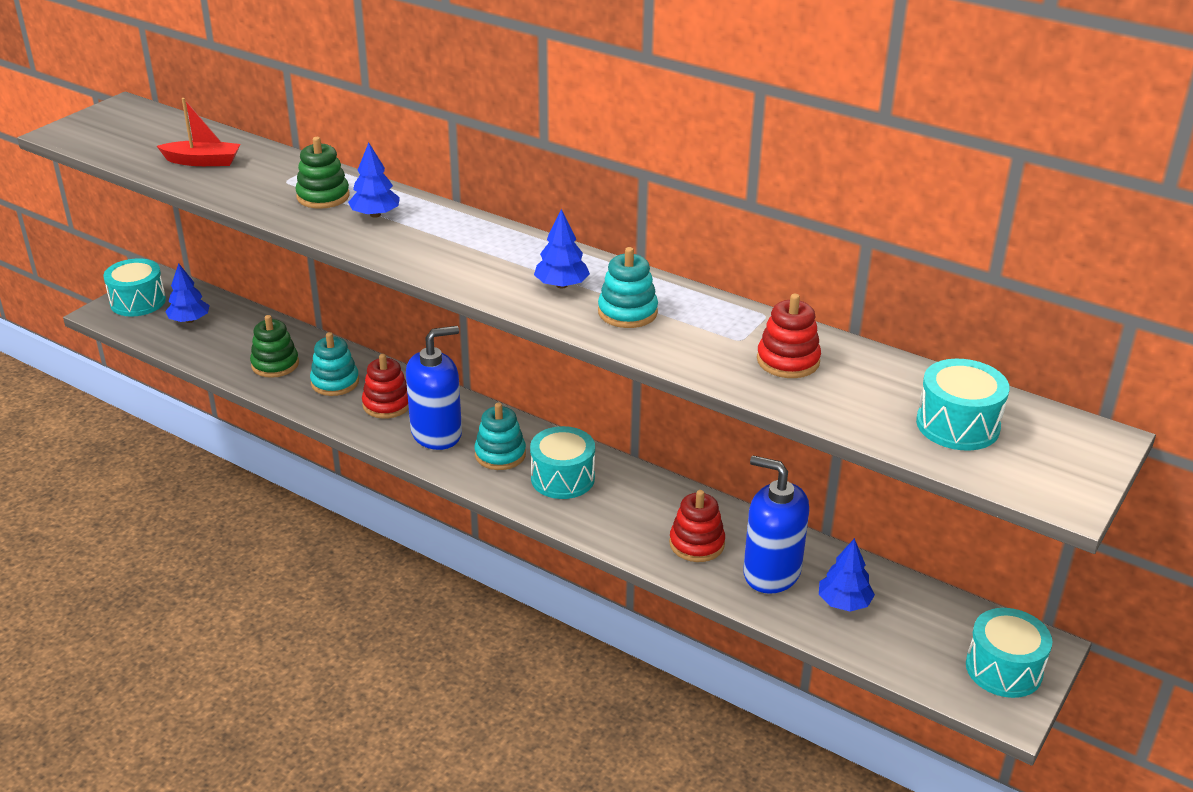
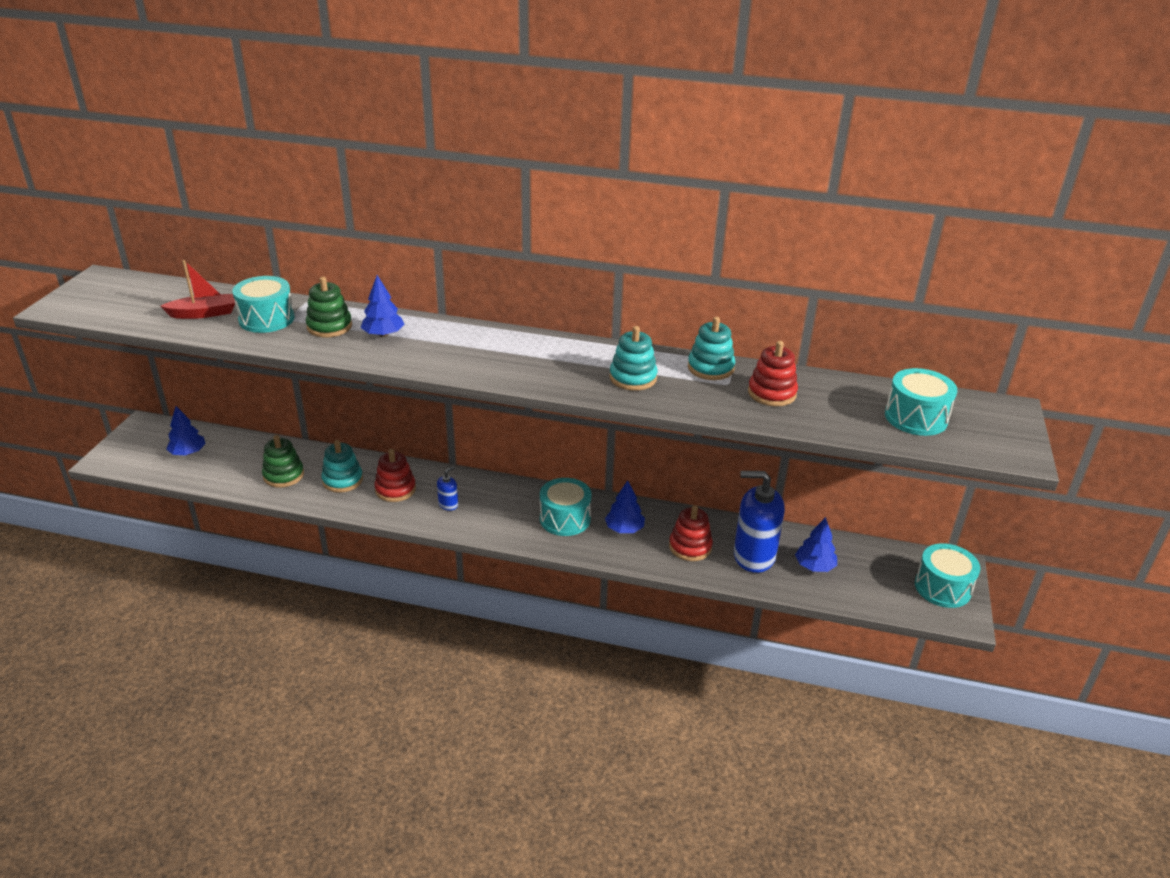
camera: 20 degrees left, 0 degrees up
(138, 302) = (132, 445): turquoise drum -> turquoise drum (266, 319)
(436, 433) = (448, 504): blue soap dispenser -> blue soap dispenser, size x0.44
(500, 454) = (507, 511): turquoise stacking toy -> turquoise stacking toy (710, 368)
(561, 285) = (569, 366): blue tree -> blue tree (624, 529)

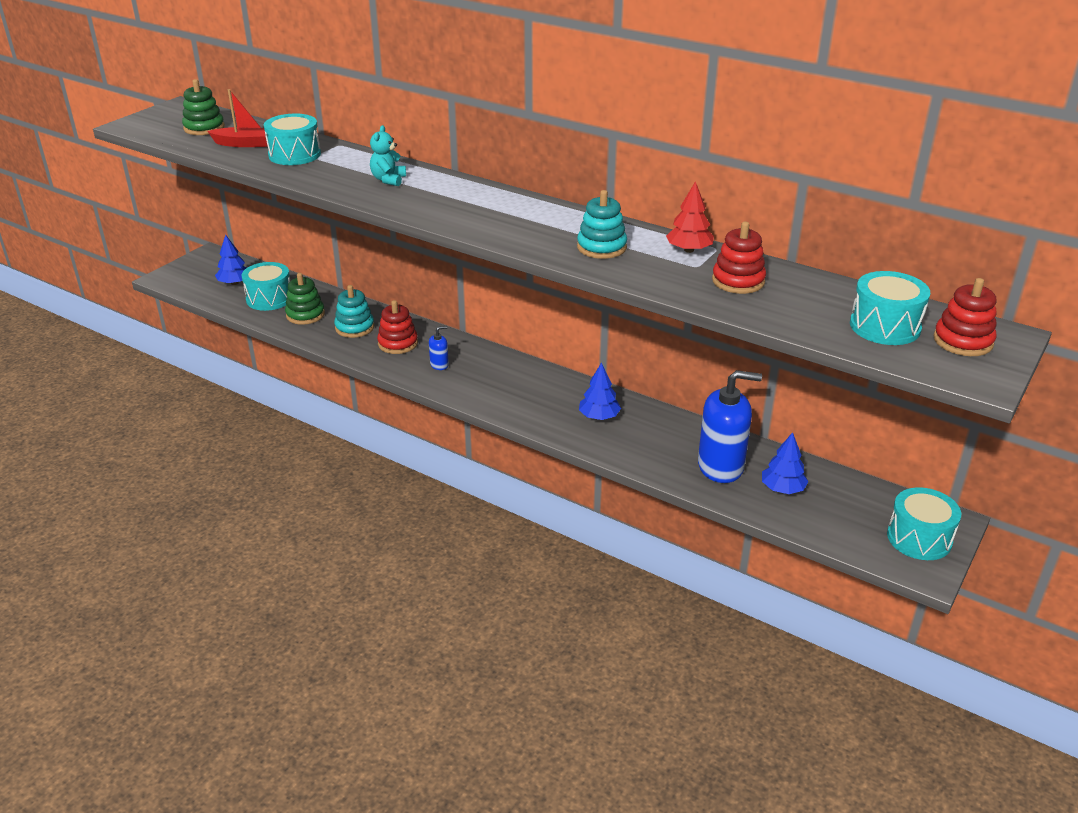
camera: 20 degrees right, 0 degrees up
(329, 327) = (345, 167): green stacking toy -> green stacking toy (204, 128)
(383, 334) = (388, 180): blue tree -> turquoise teddy bear
(565, 519) = (544, 397): turquoise drum -> turquoise drum (269, 299)
(690, 547) = (657, 445): red stacking toy -> red stacking toy (963, 341)
(710, 368) = (689, 250): turquoise stacking toy -> red tree
(753, 556) = (721, 466): blue soap dispenser -> blue soap dispenser turned 150 degrees clockwise

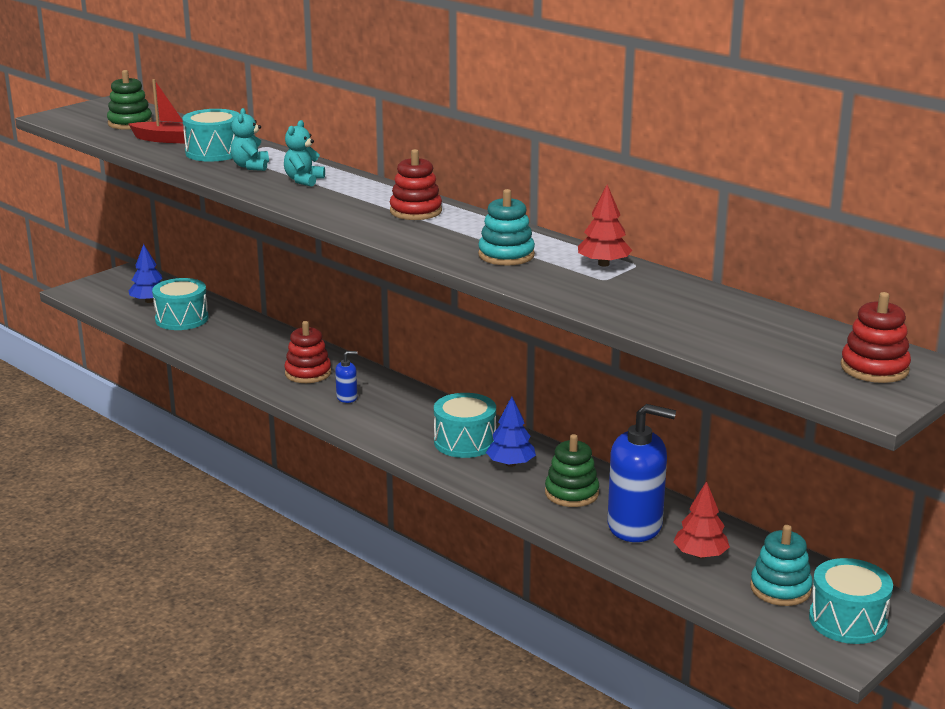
camera: 10 degrees right, 10 degrees down
(305, 315) = (215, 337): green stacking toy -> green stacking toy (571, 493)
(334, 168) = (251, 166): none -> turquoise teddy bear
(354, 327) = (265, 354): turquoise stacking toy -> turquoise stacking toy (780, 589)
(738, 281) = (644, 296): red stacking toy -> red stacking toy (415, 211)
(782, 489) = (700, 555): blue tree -> red tree
(885, 326) = (790, 348): turquoise drum -> turquoise drum (465, 442)

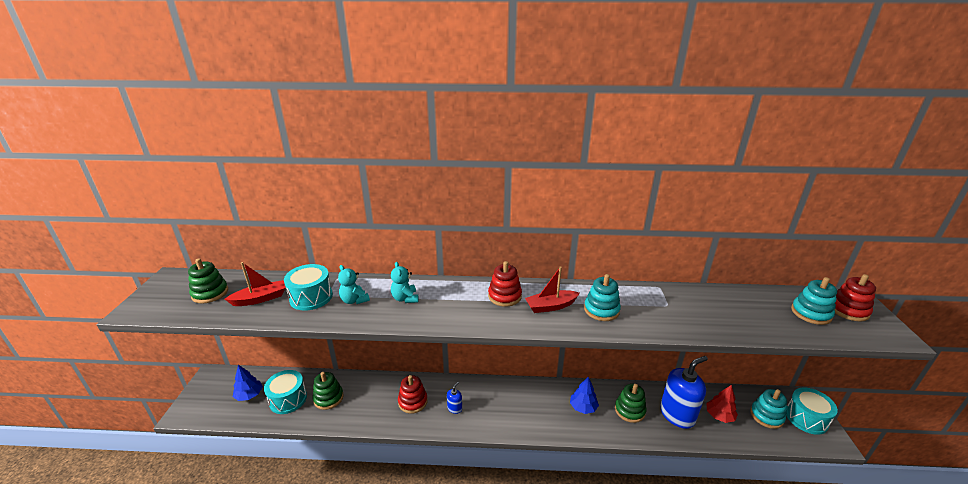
camera: 40 degrees left, 5 degrees up
(223, 334) = (328, 398): none -> green stacking toy
(451, 234) = (551, 306): none -> red boat
(465, 442) = (546, 405): turquoise drum -> none
(603, 264) = (648, 294): red tree -> none
(801, 350) = (811, 313): none -> turquoise stacking toy

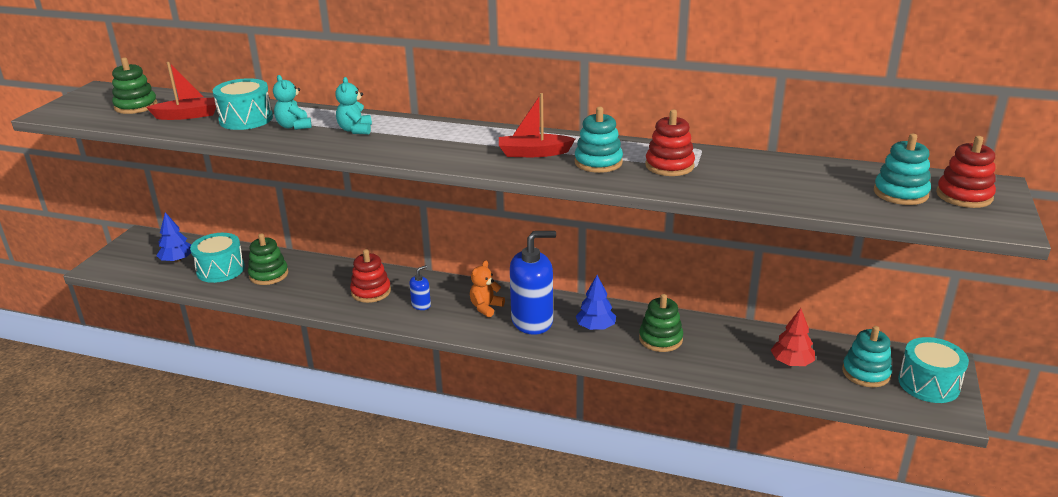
camera: 15 degrees right, 0 degrees up
(501, 402) = (486, 307): none -> orange teddy bear
(504, 296) = (481, 139): red stacking toy -> red stacking toy (669, 166)
(677, 415) = (728, 353): blue soap dispenser -> blue soap dispenser (532, 321)

